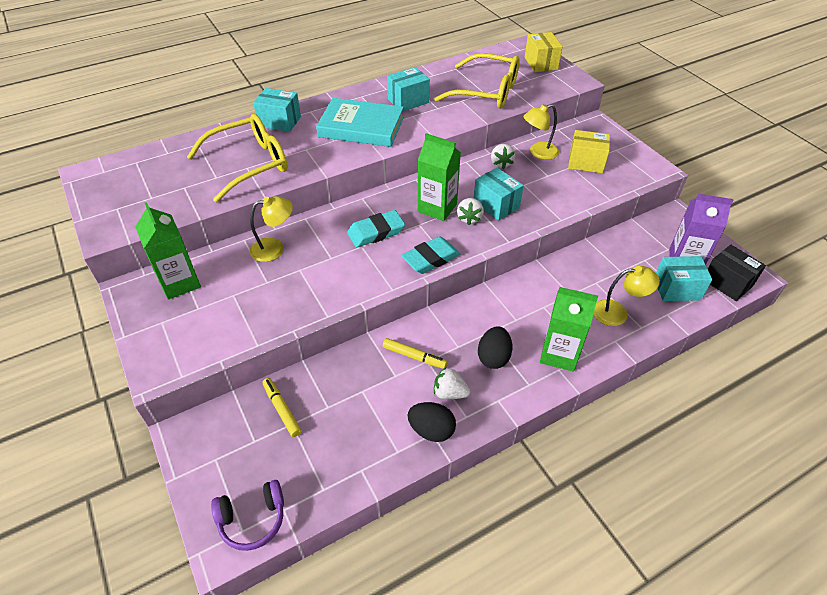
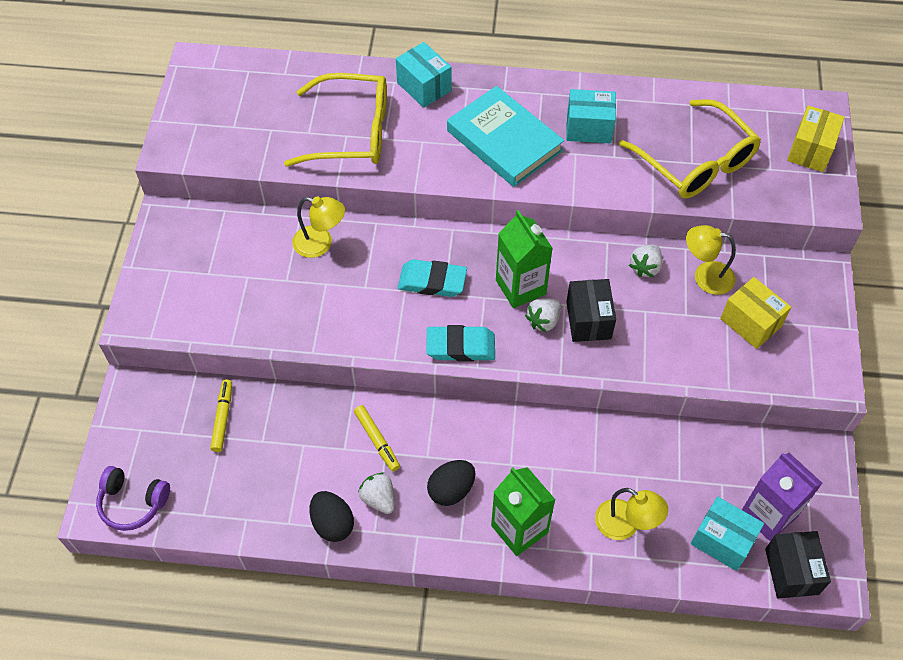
camera: 35 degrees right, 10 degrees up
(180, 283) = (211, 235): green carton -> none
(496, 205) = (588, 320): turquoise box -> black box

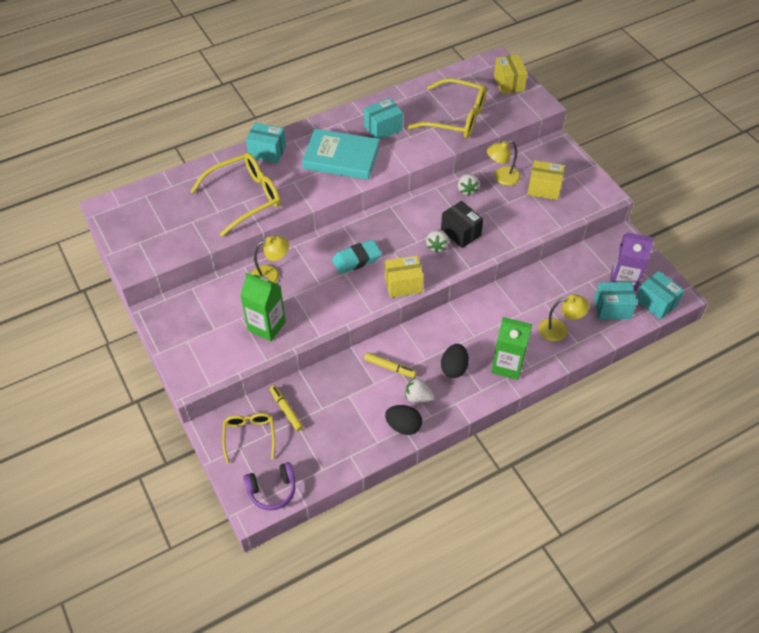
camera: 35 degrees left, 5 degrees down
(161, 423) = (249, 436): none -> yellow glasses
(460, 346) = (403, 284): turquoise eraser -> yellow box
(520, 287) = (409, 235): green carton -> green carton (266, 326)
(791, 571) = (656, 303): black box -> turquoise box

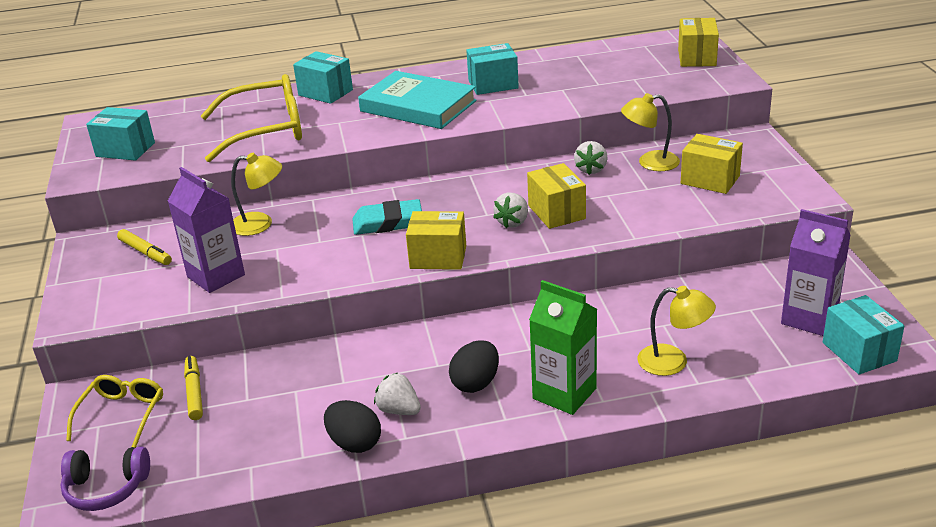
camera: 20 degrees right, 20 degrees down
(266, 326) = (216, 276): green carton -> purple carton
(390, 367) = (377, 366): yellow marker -> yellow marker (145, 252)
(456, 118) = (602, 83): yellow glasses -> none
(460, 232) = (556, 212): black box -> yellow box
(612, 308) = (777, 348): turquoise box -> turquoise box (125, 149)

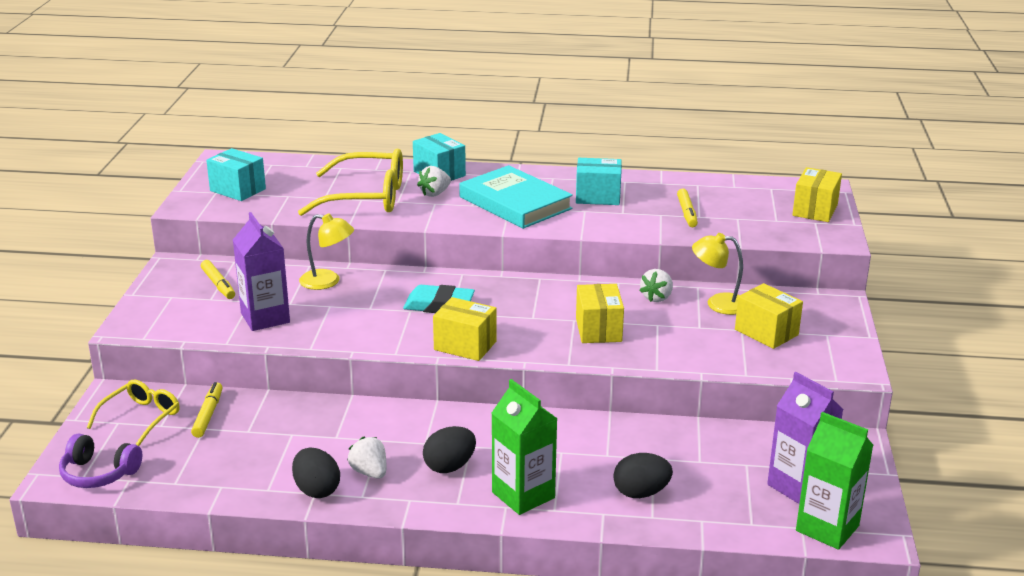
camera: 15 degrees right, 5 degrees down
(513, 222) = (552, 330): white strawberry -> white strawberry (435, 193)
(585, 83) = (687, 213): none -> yellow marker
(673, 362) = (641, 493): yellow lamp -> black egg
(859, 352) = (827, 528): turquoise box -> green carton

